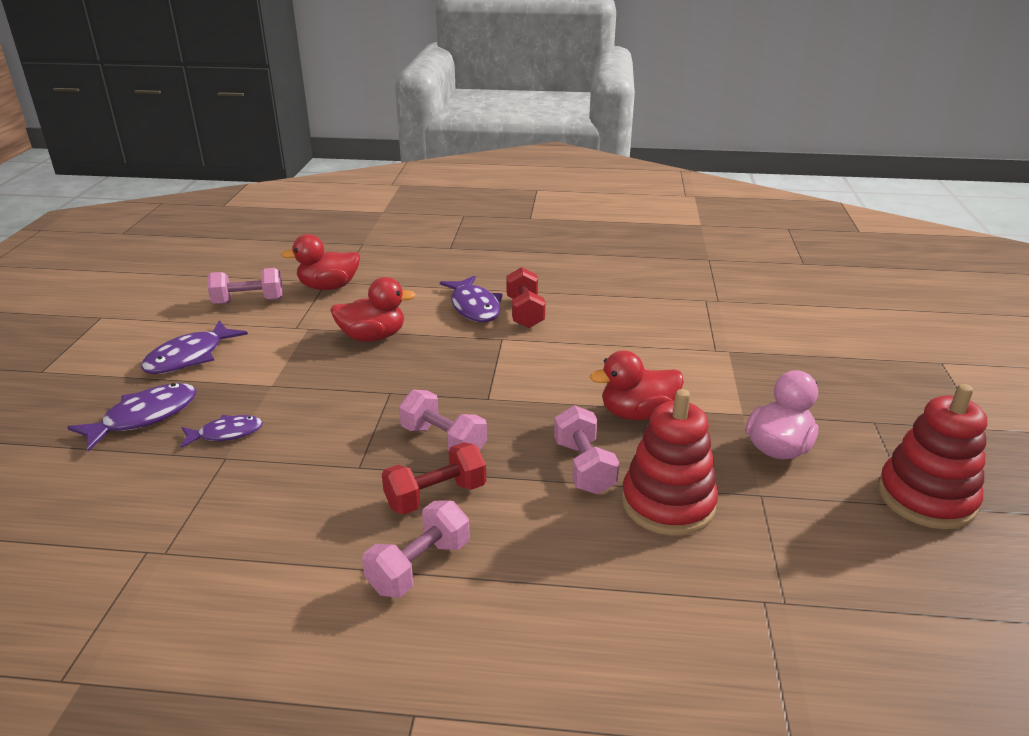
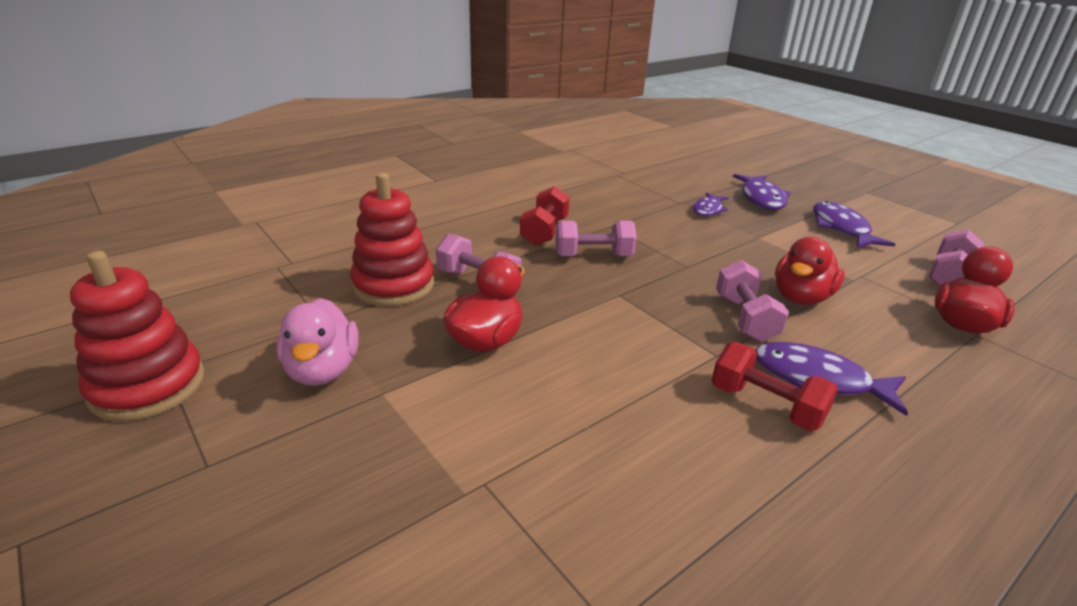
camera: 135 degrees right, 0 degrees up
(419, 566) = (502, 208): pink dumbbell -> pink dumbbell (745, 318)

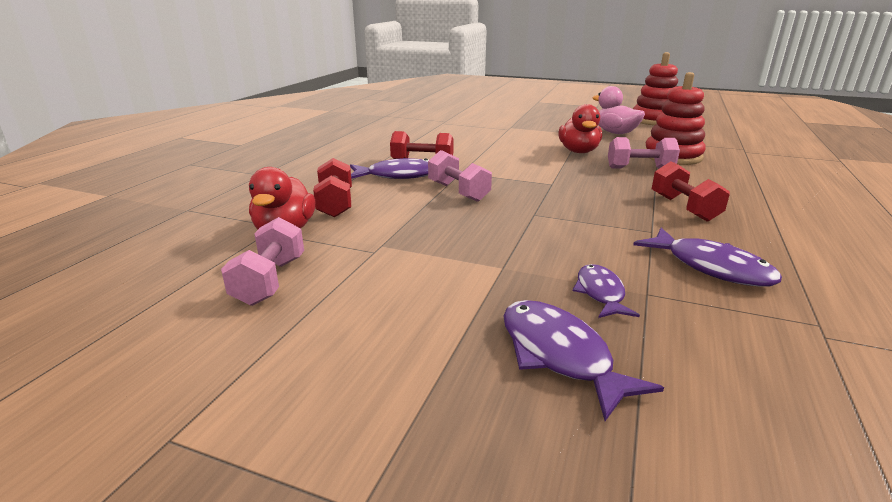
camera: 150 degrees right, 5 degrees down
(593, 256) = (611, 201): pink dumbbell -> none
(801, 297) = (425, 215): red duck -> none
(841, 228) = (405, 324): purple fish -> purple fish (711, 267)
(913, 348) = (335, 204): none -> red dumbbell

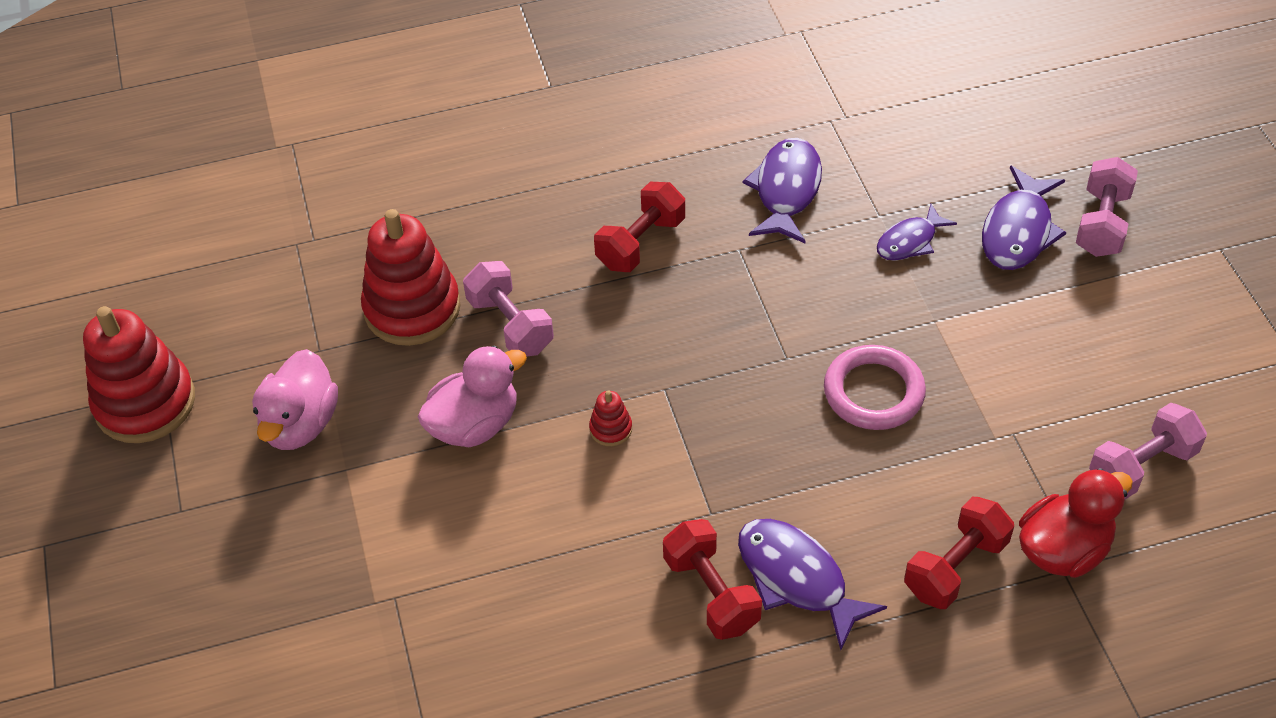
camera: 125 degrees left, 25 degrees up
(458, 192) = (789, 467): pink dumbbell -> pink dumbbell (1101, 223)
(473, 226) = (873, 392): none -> pink ring
(541, 169) = (610, 429): none -> red stacking toy
(578, 151) = (474, 424): red duck -> pink duck

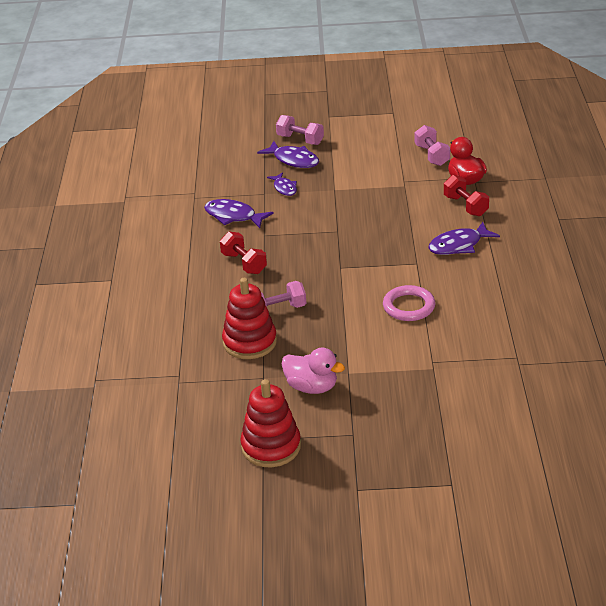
camera: 75 degrees left, 15 degrees down
(474, 424) = (337, 327): pink duck -> none
(610, 429) = (357, 286): red stacking toy -> none
(711, 593) = (459, 268): red dumbbell -> none
(873, 392) = (367, 211): pink ring -> pink ring (409, 306)

